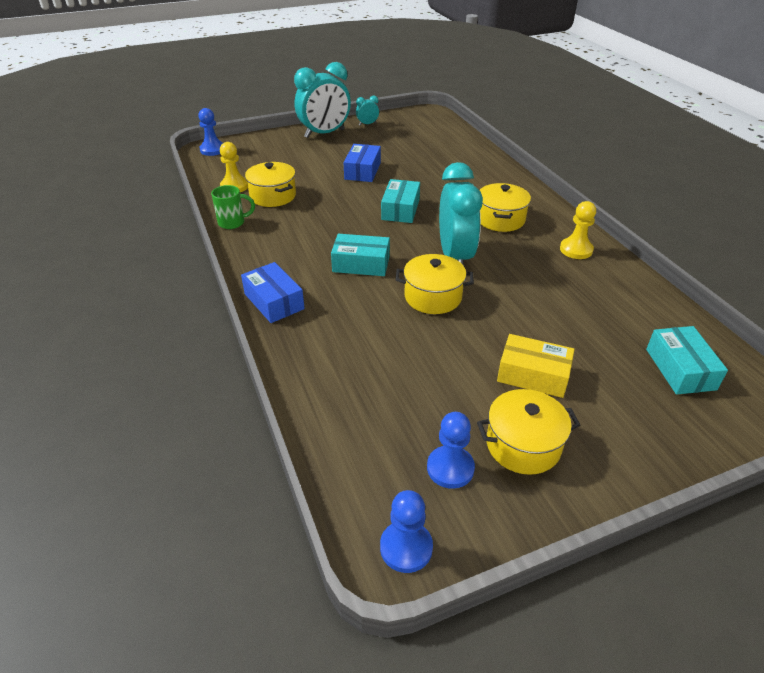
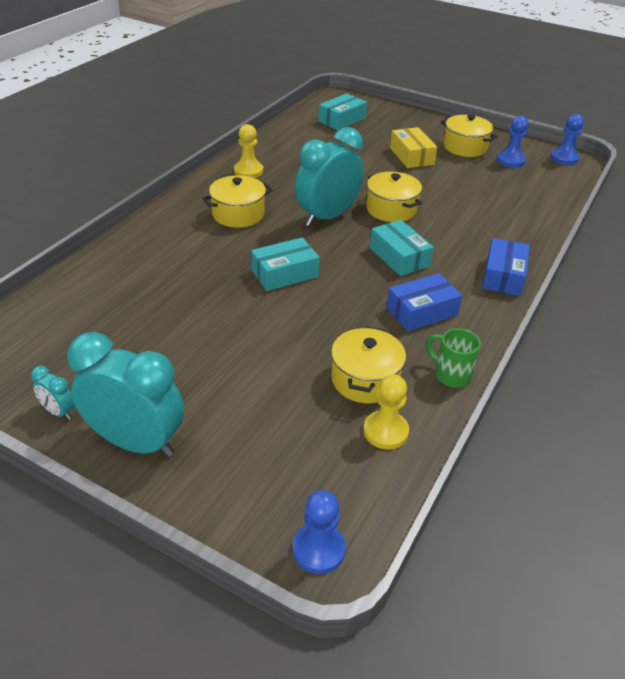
camera: 130 degrees left, 0 degrees up
(362, 171) = (225, 339): blue box -> blue box (421, 311)

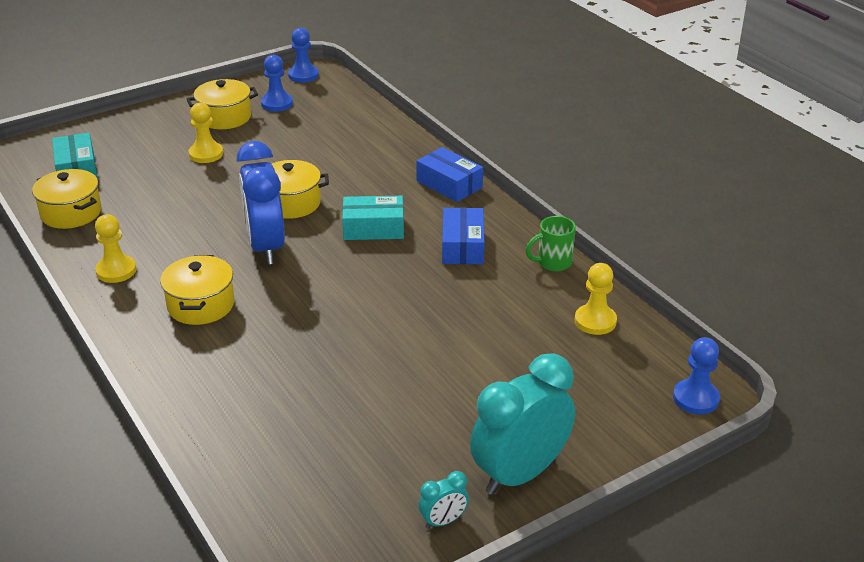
camera: 60 degrees left, 5 degrees down
(284, 273) = (339, 306): turquoise box -> none
(327, 217) = (265, 247): turquoise clock -> blue clock
(365, 379) = (528, 310): yellow pot -> yellow pot (71, 213)
(411, 156) = (206, 154): yellow box -> yellow pawn

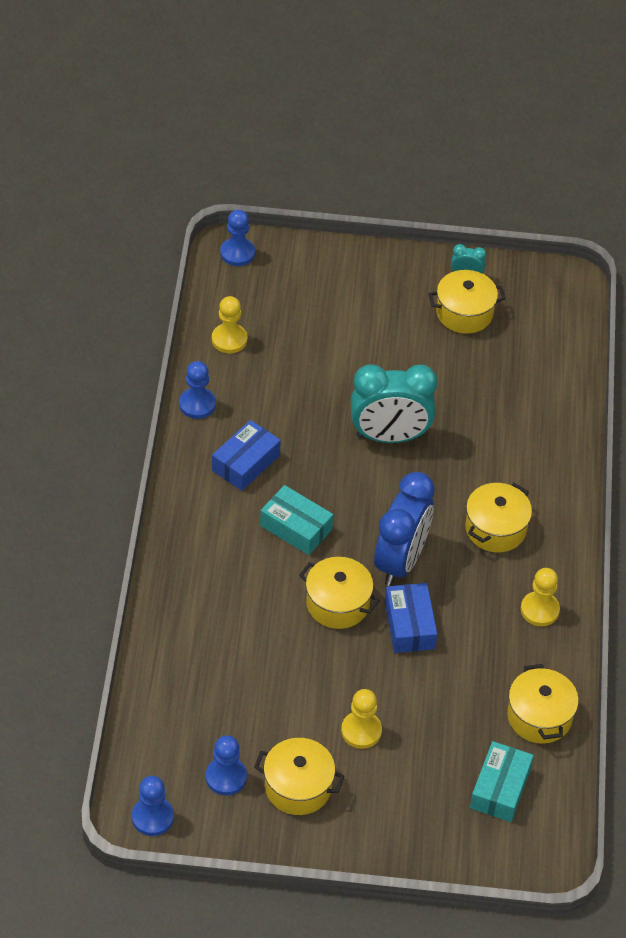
camera: 145 degrees left, 15 degrees up
(404, 476) = (464, 313): none -> yellow pot
(449, 184) = (182, 540): blue box -> blue box (409, 625)
(520, 474) = (396, 275): turquoise clock -> turquoise clock (389, 436)
(553, 263) = (197, 404): green mug -> blue pawn

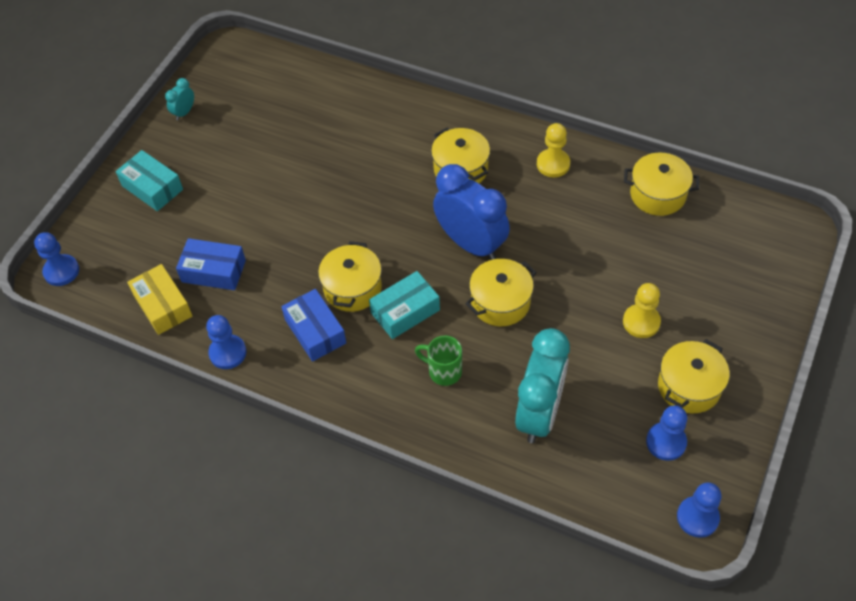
camera: 65 degrees left, 5 degrees up
(229, 339) = (163, 306): yellow pawn -> yellow box
(239, 576) = (443, 371): none -> green mug
(389, 436) = (333, 214): turquoise clock -> turquoise clock (539, 413)
(409, 625) = (540, 256): blue box -> blue box (213, 271)
(464, 313) = (223, 125): yellow pot -> yellow pot (352, 288)
(500, 788) = (722, 240): turquoise box -> turquoise box (152, 187)

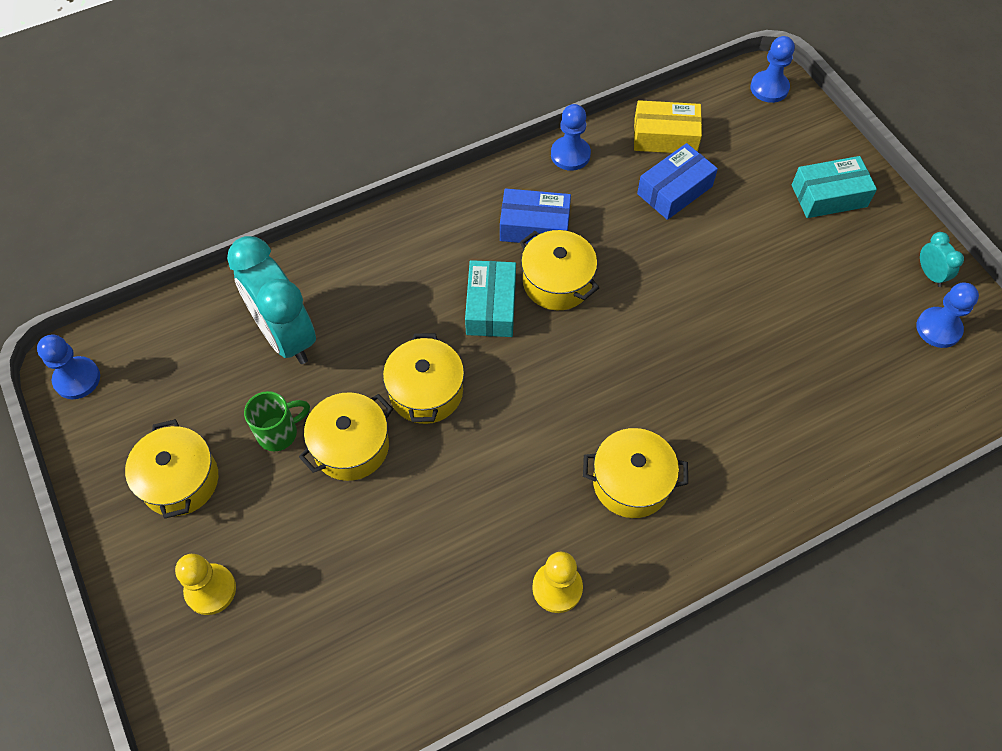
camera: 125 degrees right, 5 degrees up
(443, 371) = (399, 293): green mug -> green mug (279, 433)
(471, 243) = (519, 418): blue clock -> none
(641, 322) = (283, 500): yellow pawn -> yellow pawn (210, 590)
(657, 194) = (413, 669): yellow pot -> yellow pot (351, 446)
(666, 442) = (156, 412): blue pawn -> blue pawn (938, 328)

